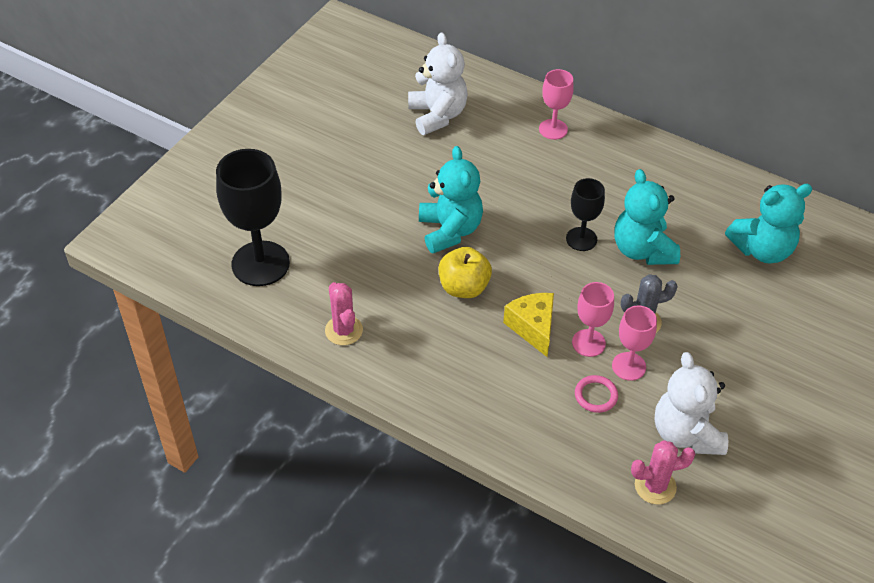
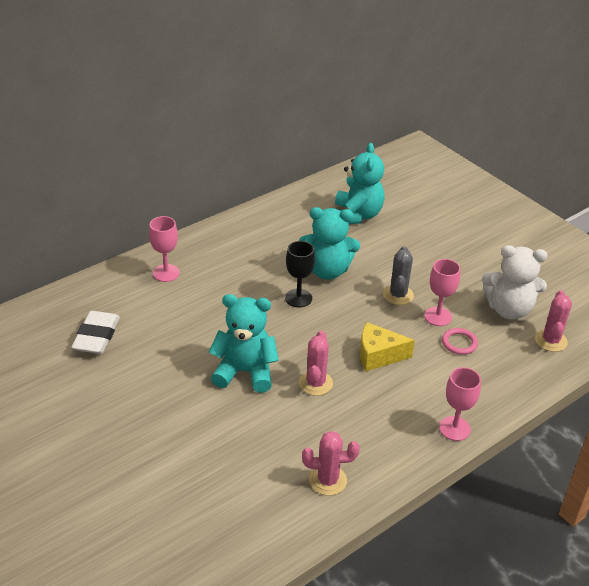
camera: 70 degrees left, 10 degrees down
(260, 263) = (210, 524): black goblet -> none
(437, 115) = (96, 336): white teddy bear -> white eraser
(464, 287) = (315, 383): yellow apple -> pink cactus
(588, 343) = (407, 330): pink goblet -> pink goblet (454, 428)

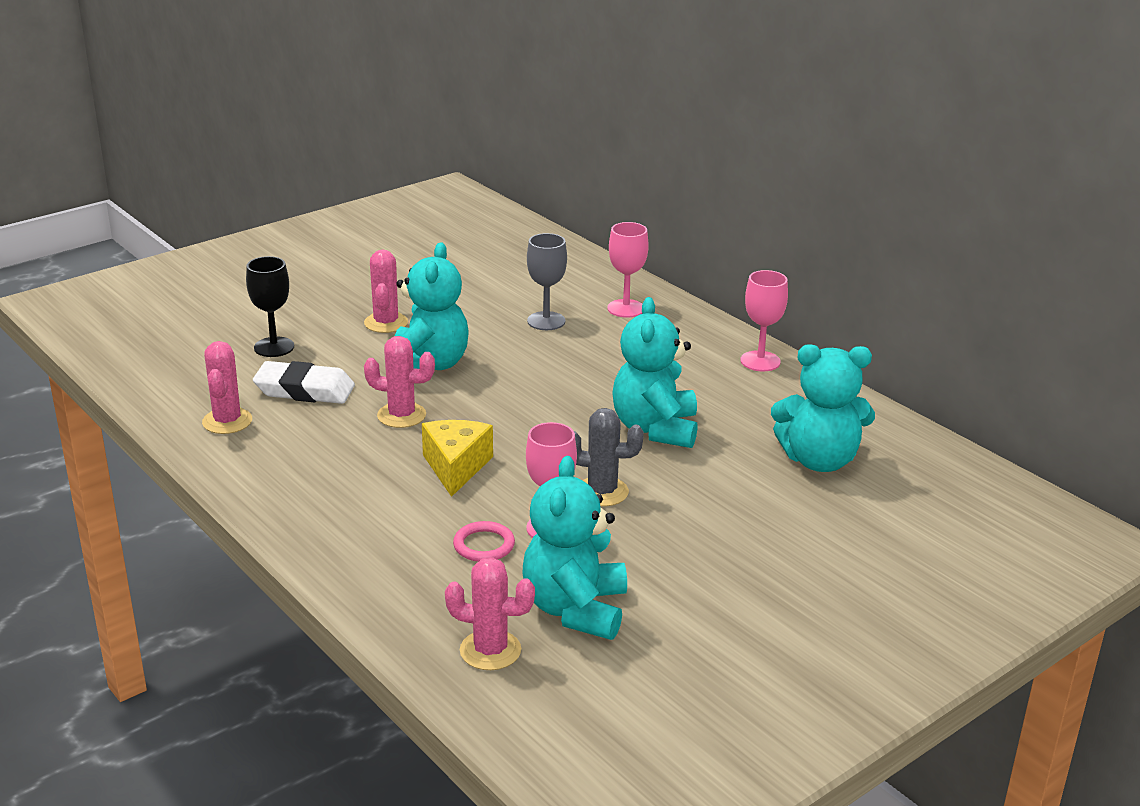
camera: 90 degrees right, 10 degrees down
(96, 336) = (496, 274): white eraser -> white eraser (304, 390)
(174, 397) = (386, 323): none -> pink cactus
(181, 311) = (546, 321): none -> grey goblet
(298, 298) = (583, 404): black goblet -> black goblet (274, 347)
(454, 428) = (295, 525): pink goblet -> pink goblet (760, 361)
(509, 309) = (575, 609): white teddy bear -> turquoise teddy bear

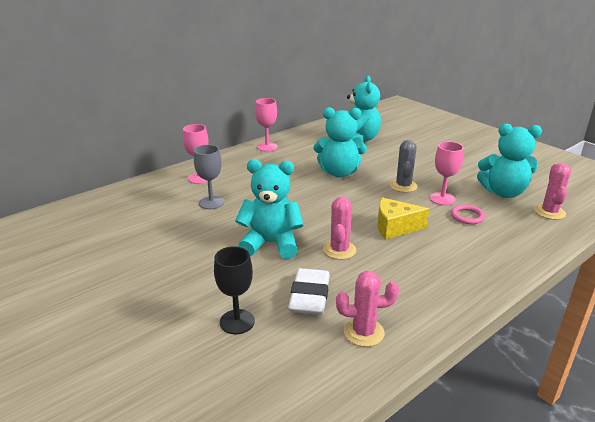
camera: 90 degrees left, 0 degrees up
(386, 323) = (202, 266): pink cactus -> none

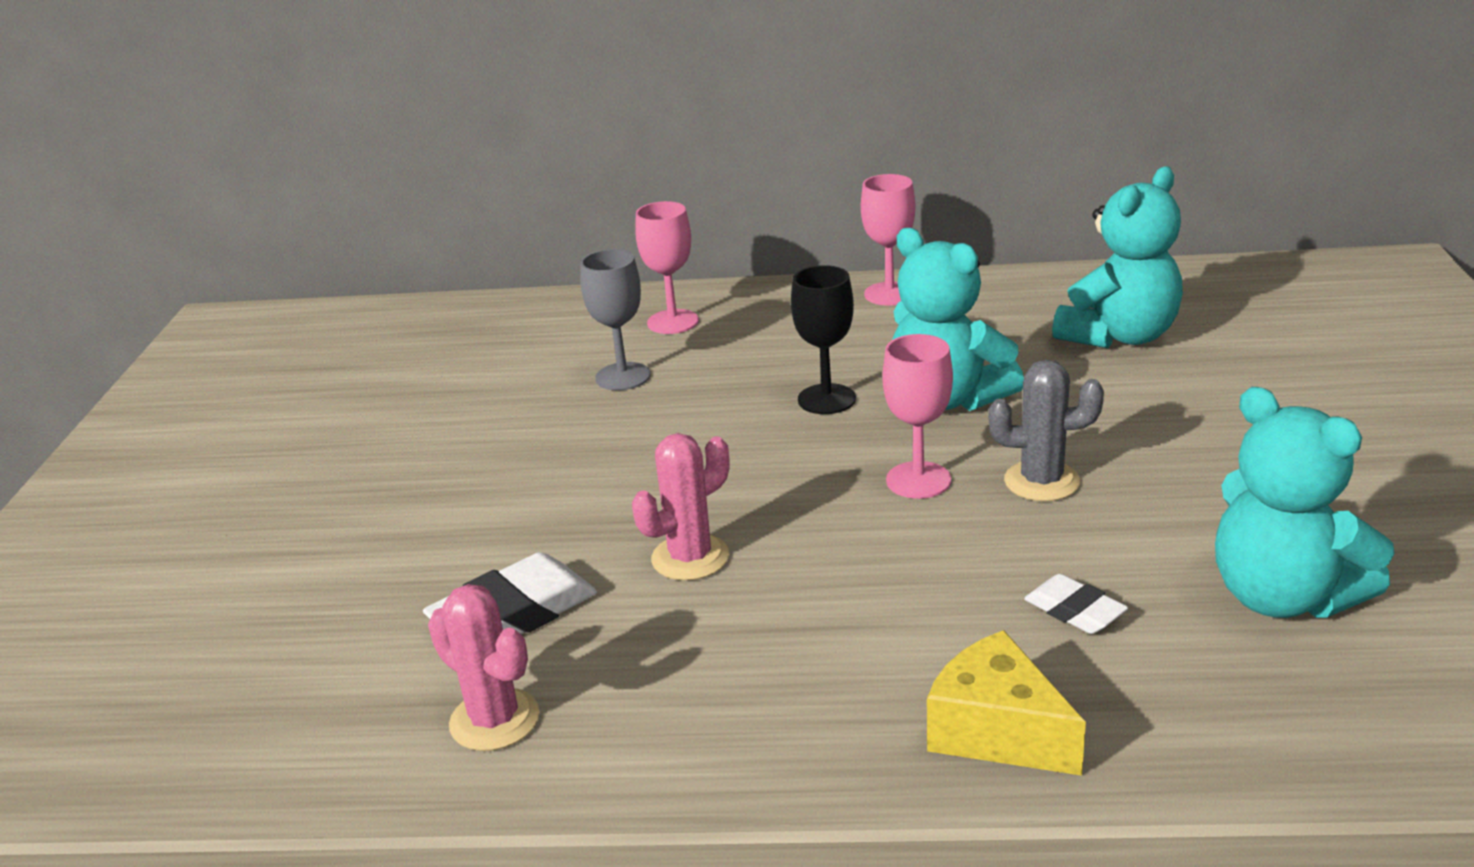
camera: 45 degrees right, 0 degrees up
(237, 322) = (361, 598): black goblet -> black goblet (826, 399)
(271, 243) = (599, 493): turquoise teddy bear -> none
(395, 227) = (867, 562): yellow cheese -> yellow cheese (997, 731)
(403, 186) = (1041, 481): grey cactus -> grey cactus turned 45 degrees clockwise
(442, 199) = (1084, 546): pink goblet -> pink goblet (918, 480)
(467, 216) = (1074, 611): pink ring -> white eraser
(549, 212) = (1327, 700): pink cactus -> none

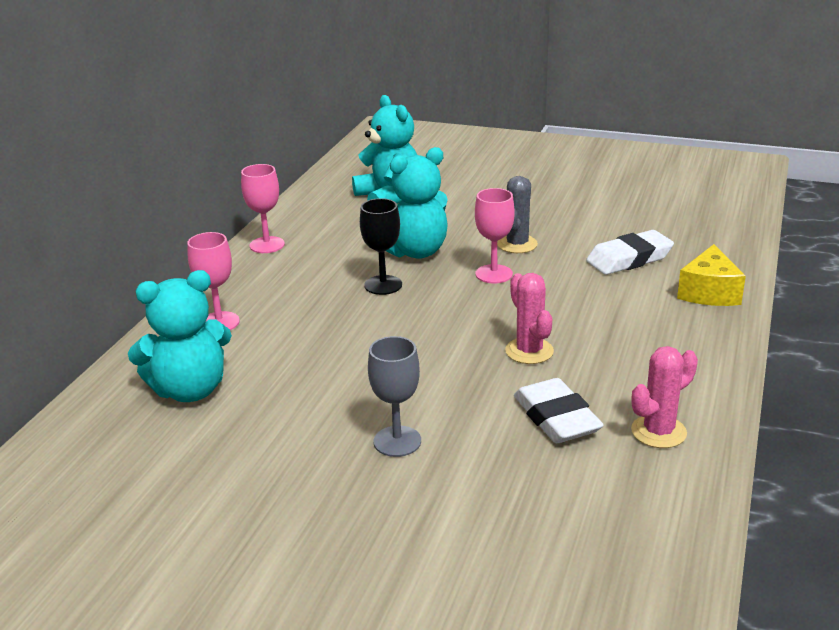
camera: 75 degrees left, 0 degrees up
(623, 376) = (283, 351): grey goblet -> grey goblet (397, 441)
(997, 731) = (709, 292): yellow cheese -> yellow cheese turned 45 degrees counterclockwise
(1074, 611) = (629, 259): white eraser -> white eraser, size x1.74
(1282, 597) = (639, 216): turquoise teddy bear -> turquoise teddy bear (190, 390)

